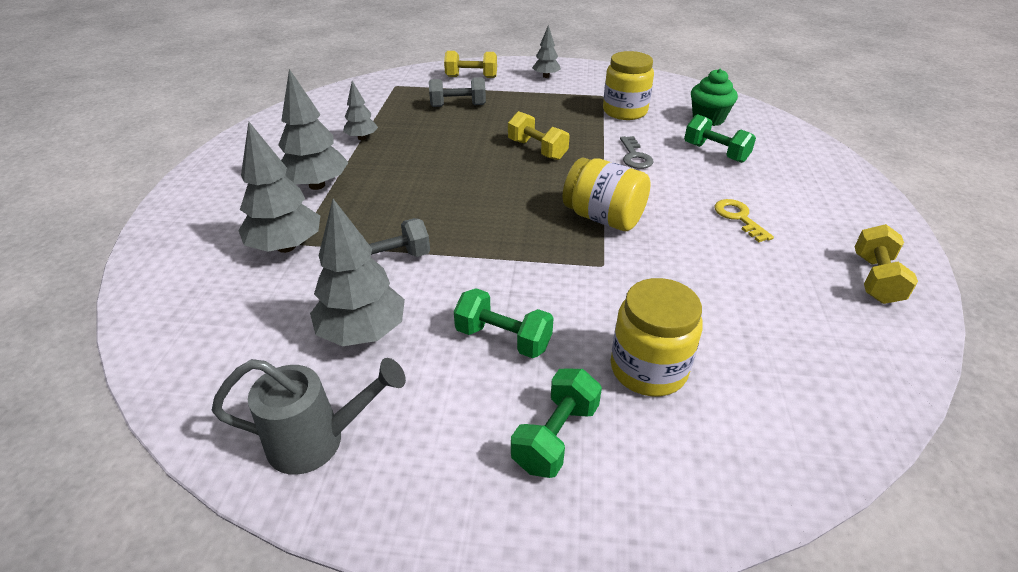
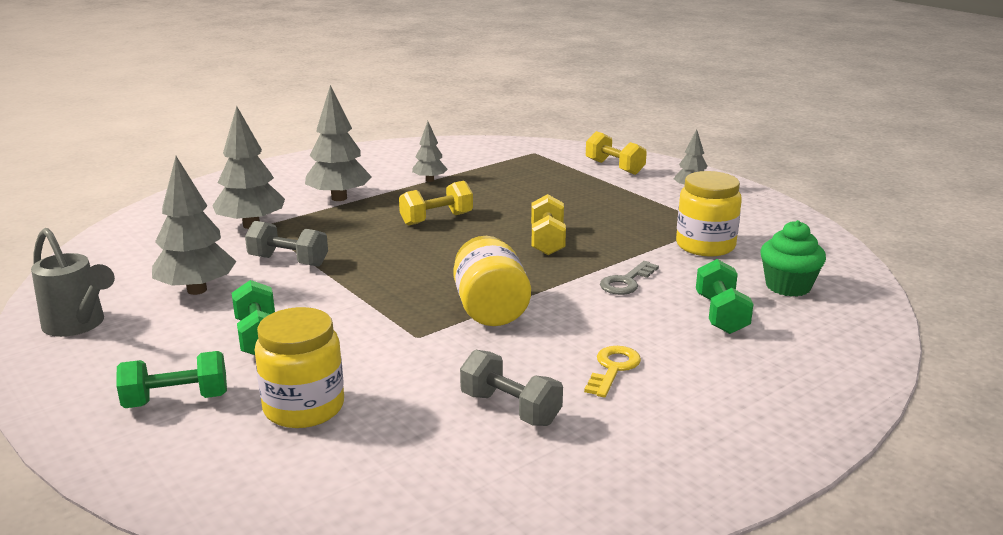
camera: 45 degrees right, 15 degrees down
(458, 105) = (553, 184): grey dumbbell -> grey dumbbell (510, 409)
(875, 279) = (634, 479): yellow dumbbell -> yellow dumbbell (436, 219)

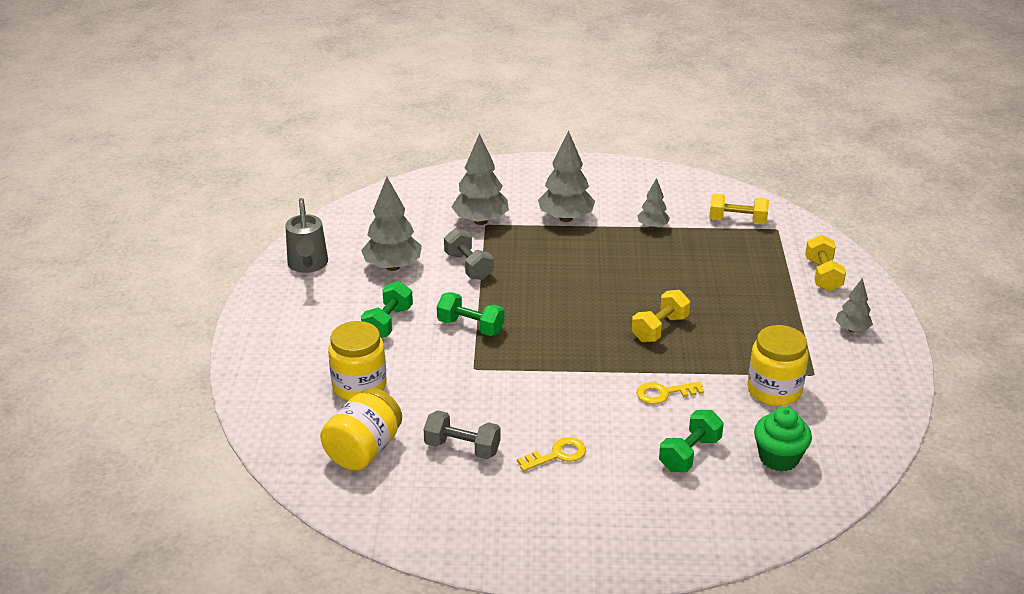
camera: 40 degrees right, 10 degrees up
(176, 400) = (305, 347): green dumbbell -> green dumbbell (471, 327)
(436, 219) = (608, 270): yellow dumbbell -> yellow dumbbell (737, 221)
(490, 309) = (543, 369): yellow jar -> yellow jar (364, 450)
(510, 409) = (462, 448): grey dumbbell -> grey dumbbell turned 60 degrees counterclockwise
(626, 282) = (664, 393): grey key -> yellow key

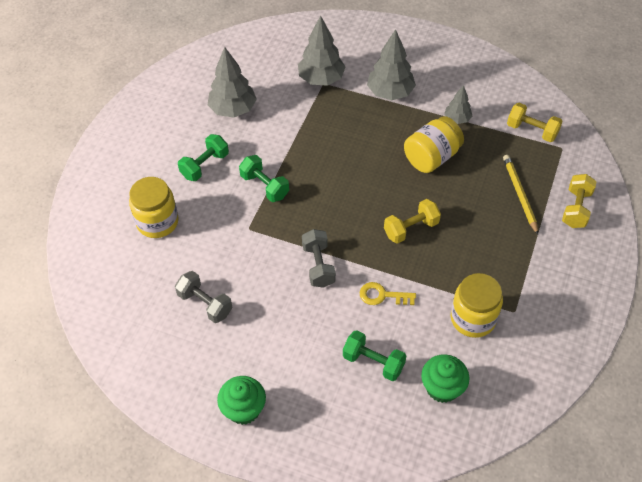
camera: 20 degrees right, 20 degrees up
(308, 265) = (171, 92): grey watering can -> none
(364, 450) = (134, 284): yellow jar -> yellow jar (431, 157)
(468, 266) = (290, 124): grey dumbbell -> grey dumbbell (318, 265)
(557, 455) = (272, 332): yellow key -> none
(566, 534) = (243, 409): none -> green cupcake
(689, 454) = (373, 362): green dumbbell -> green dumbbell turned 60 degrees clockwise
(757, 276) = (519, 194): none -> yellow pencil
(852, 329) = (571, 273): grey tree -> none

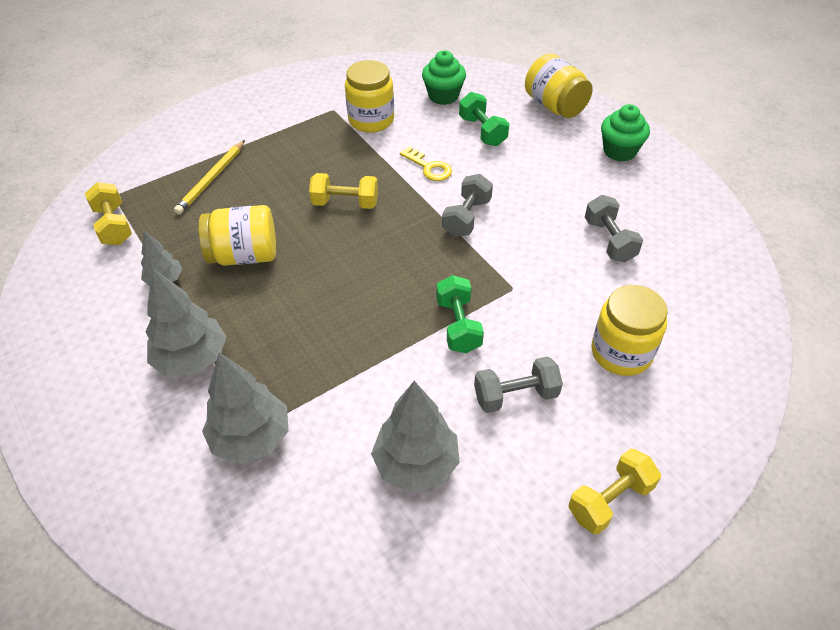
camera: 145 degrees left, 5 degrees down
(205, 165) = (515, 395): green dumbbell -> grey dumbbell
(334, 438) = (555, 106): none -> yellow jar
(576, 208) = (183, 145): yellow dumbbell -> yellow dumbbell (610, 500)

